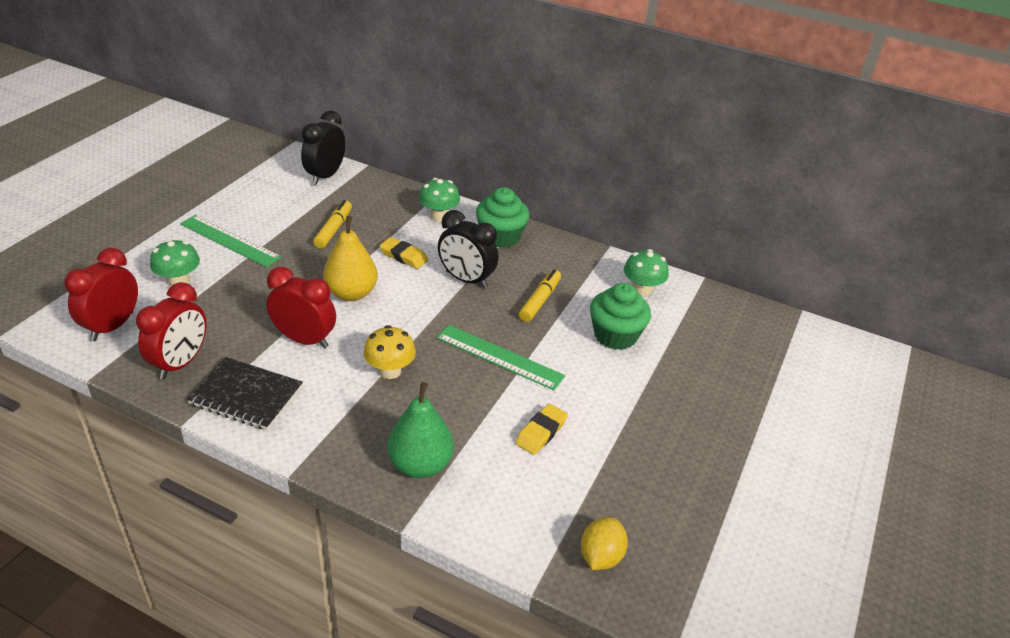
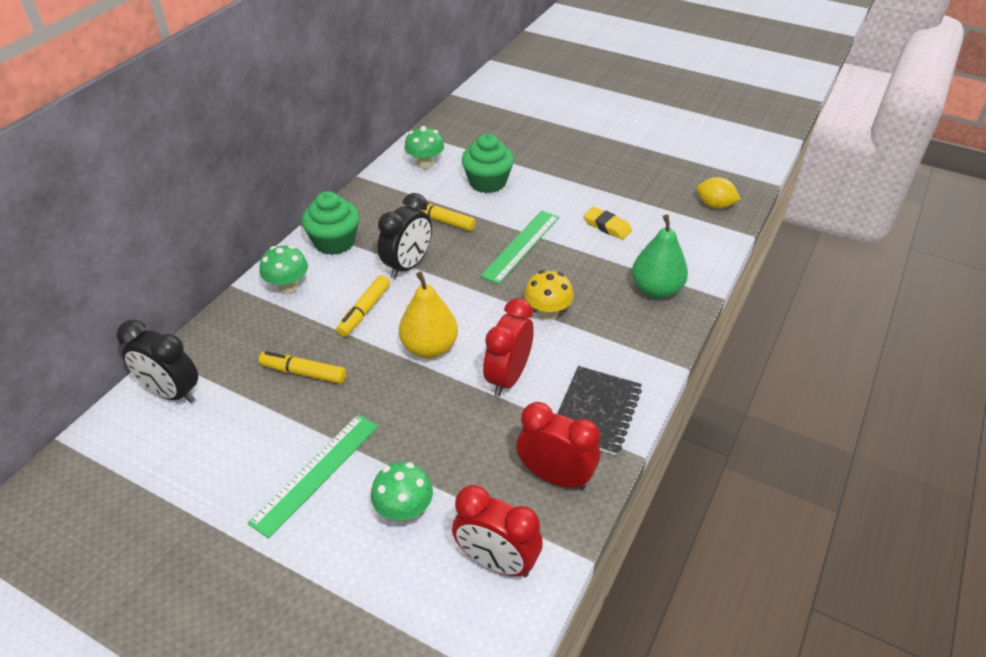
camera: 85 degrees left, 5 degrees up
(404, 256) = (364, 311): yellow eraser -> yellow marker

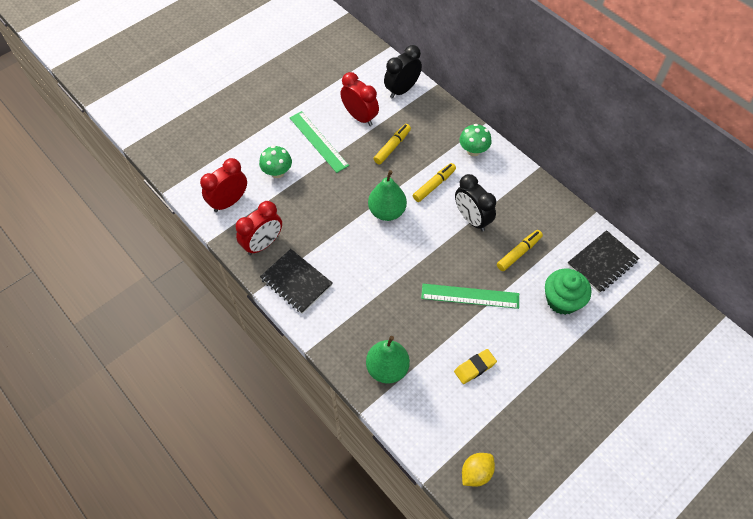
camera: 110 degrees right, 15 degrees up
(334, 242) = (513, 182): green cupcake -> none
(364, 311) = (434, 185): yellow marker -> yellow marker turned 90 degrees clockwise
(425, 164) = (602, 262): green mushroom -> black notebook
(429, 347) = (387, 211): yellow pear -> green pear
(508, 377) = (344, 245): red clock -> red clock (360, 117)
(521, 246) = (470, 296): green ruler -> green ruler turned 45 degrees counterclockwise
(547, 312) = (392, 287): yellow mushroom -> none

